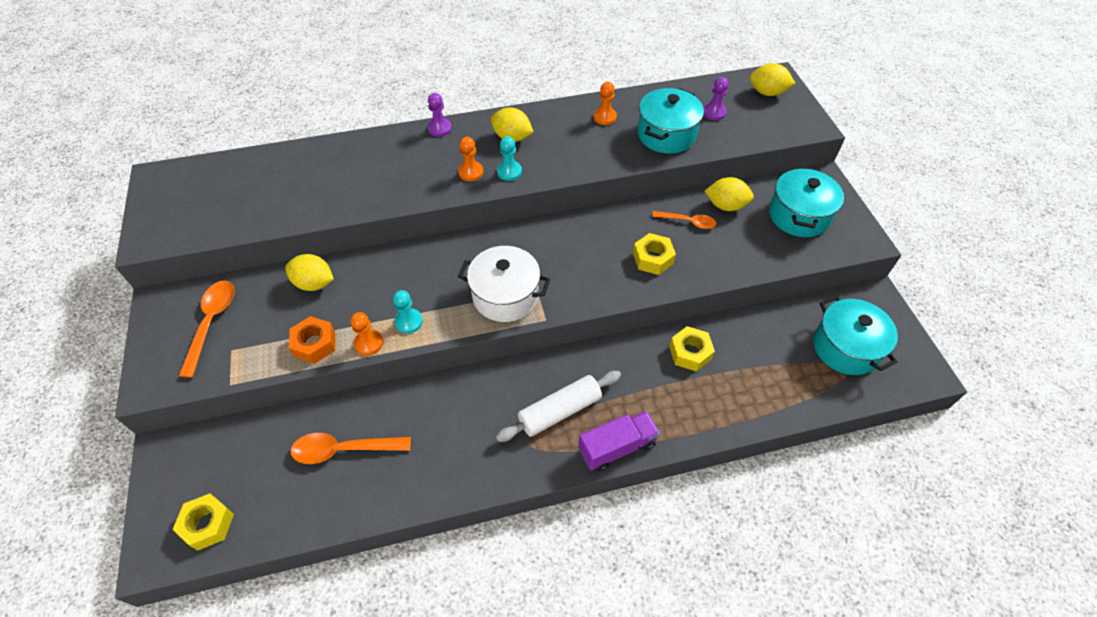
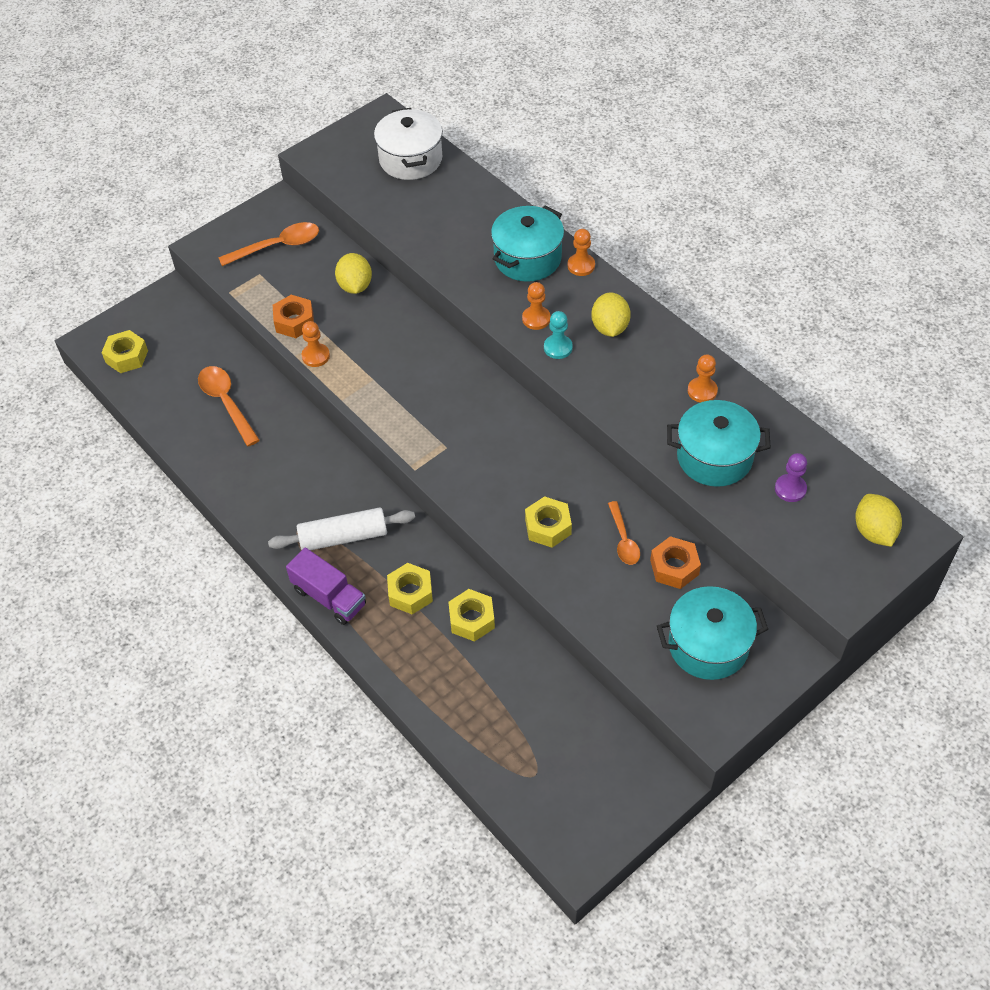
camera: 65 degrees right, 0 degrees up
(408, 321) = (353, 371): turquoise pawn -> none
(440, 128) = (581, 266): purple pawn -> orange pawn
(505, 296) = (424, 427): white pot -> white pot (410, 159)
(560, 411) = (343, 537): white rolling pin -> white rolling pin turned 45 degrees counterclockwise
(644, 384) = (410, 593): none -> yellow nut
(725, 205) = (674, 567): yellow lemon -> orange nut
(845, 347) = (565, 767): turquoise pot -> turquoise pot (527, 258)

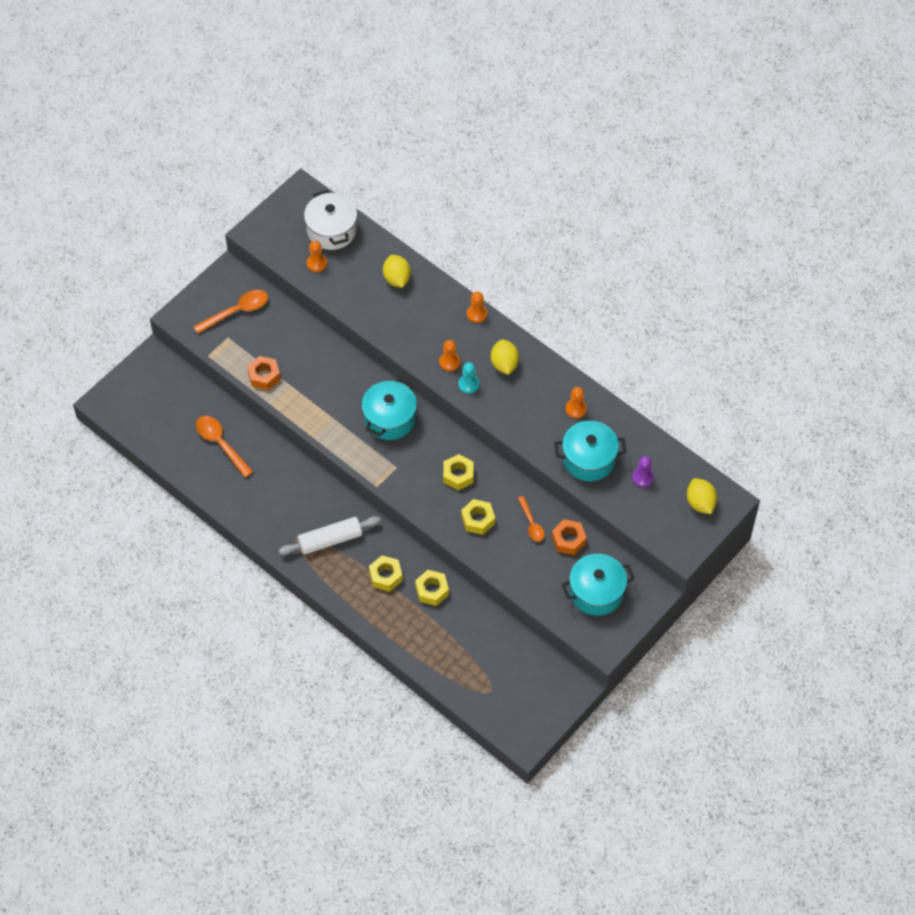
camera: 10 degrees left, 5 degrees up
(127, 356) = (134, 413): yellow nut -> yellow nut (458, 475)
(315, 356) = (286, 403): orange pawn -> orange pawn (316, 263)
(329, 597) = (329, 585): purple truck -> none
(355, 286) = (304, 341): yellow lemon -> yellow lemon (397, 279)
(527, 258) = (436, 311): turquoise pot -> turquoise pot (390, 419)

